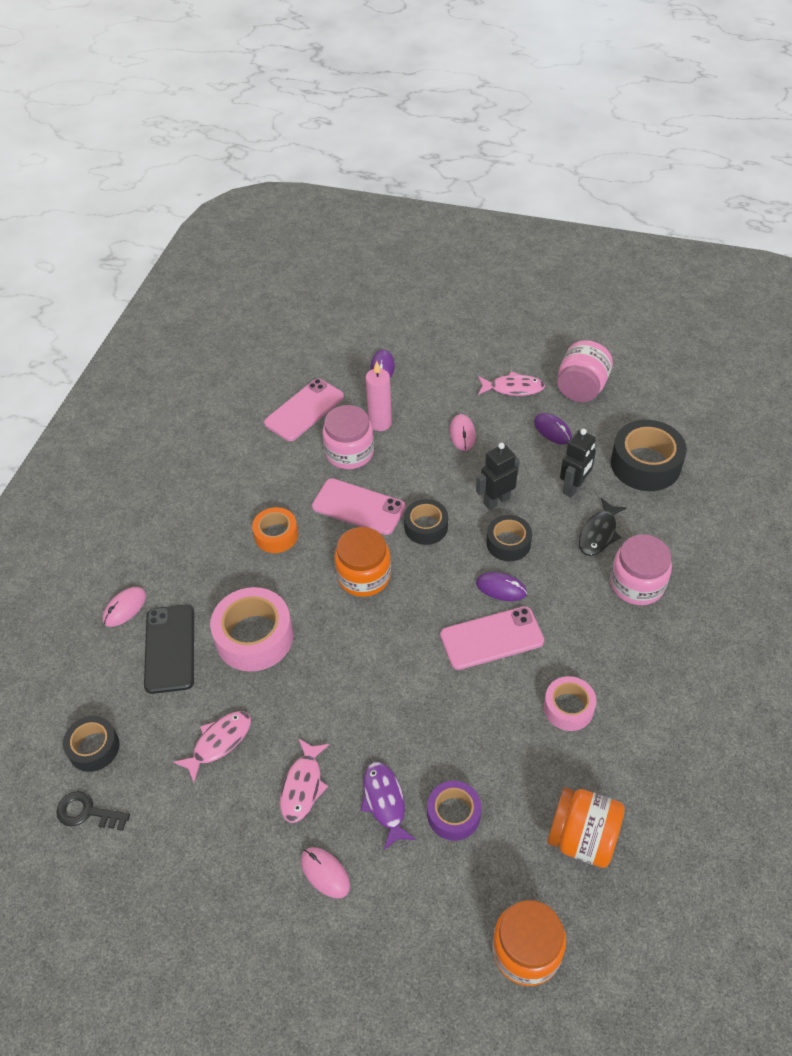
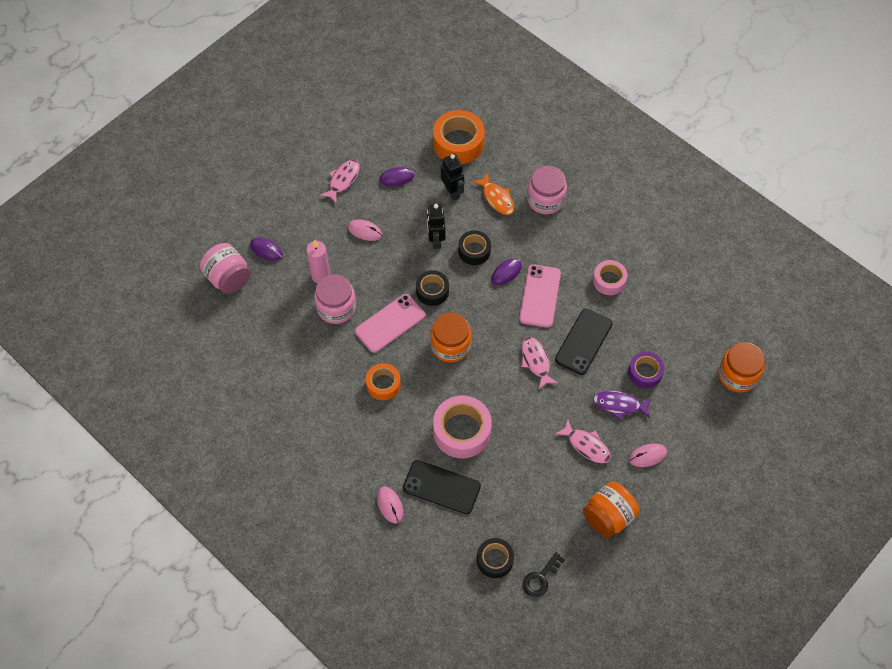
camera: 65 degrees left, 10 degrees up
(219, 742) = (531, 482): pink fish -> pink fish (536, 361)
(304, 410) = (274, 319): pink phone -> none
(456, 717) = (583, 342): none -> black phone
(581, 388) = (370, 141): pink jar -> pink jar (228, 278)
(582, 838) = (690, 316): orange jar -> orange jar (608, 517)
(598, 533) = (496, 198): black fish -> orange fish
(645, 464) = (458, 143): black tape -> orange tape

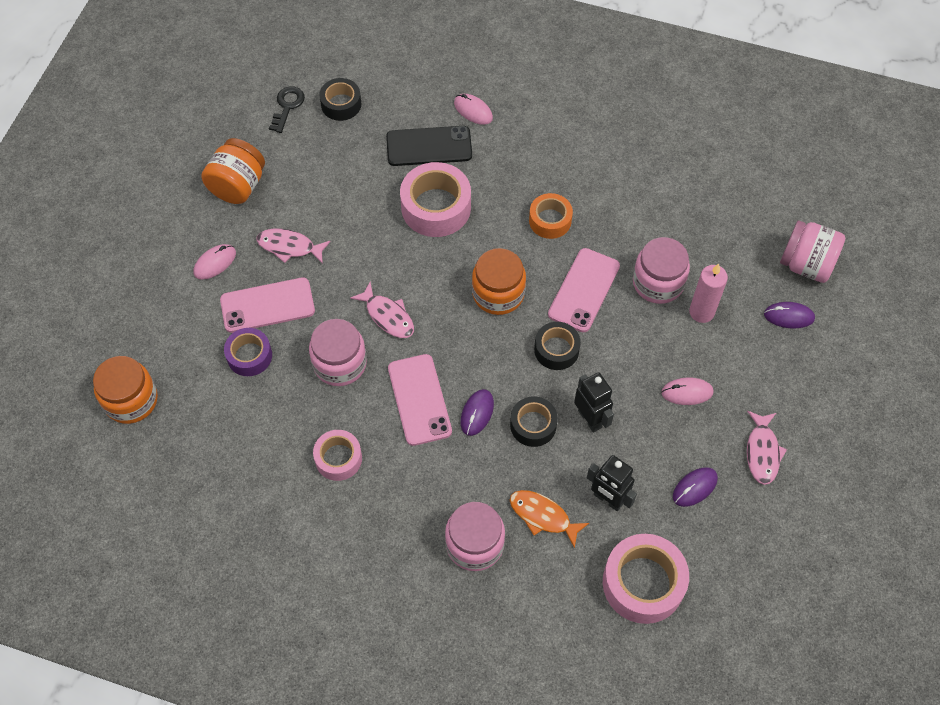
camera: 155 degrees right, 0 degrees up
(458, 143) = (643, 583): orange tape -> pink tape
(583, 342) = (340, 363): black phone -> pink jar
(619, 405) = (267, 305): purple fish -> pink phone

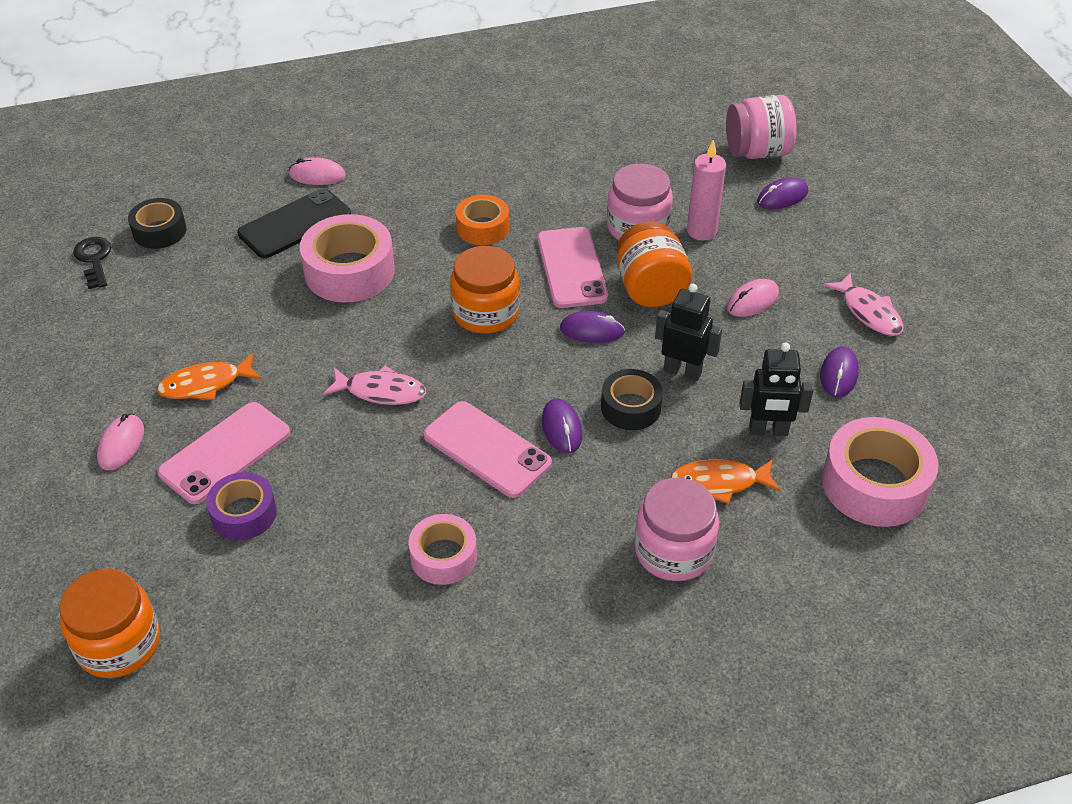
camera: 35 degrees left, 15 degrees down
(238, 186) = (91, 357): orange jar -> orange jar (650, 289)
(289, 247) = (205, 384): pink fish -> orange fish
(340, 363) = (363, 463): pink jar -> none
(556, 350) = (592, 330): black tape -> purple mouse

